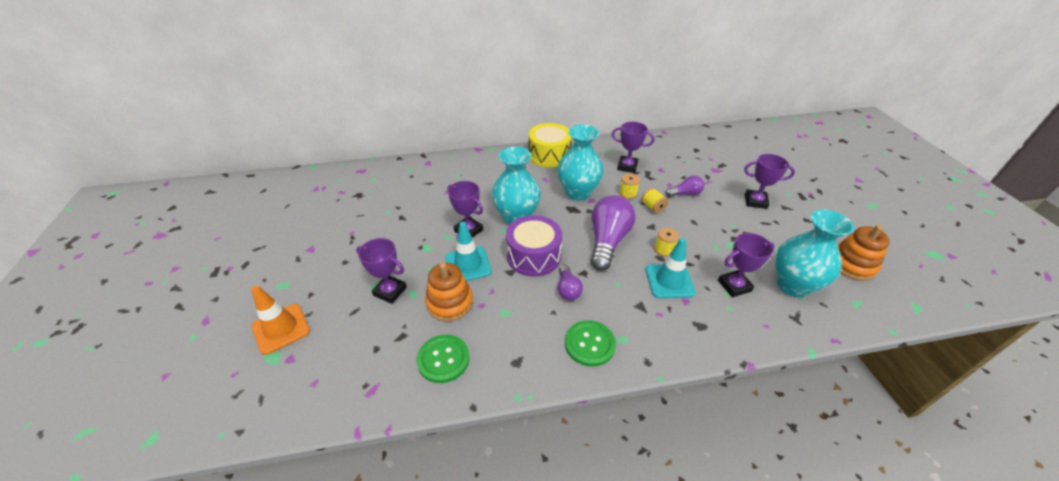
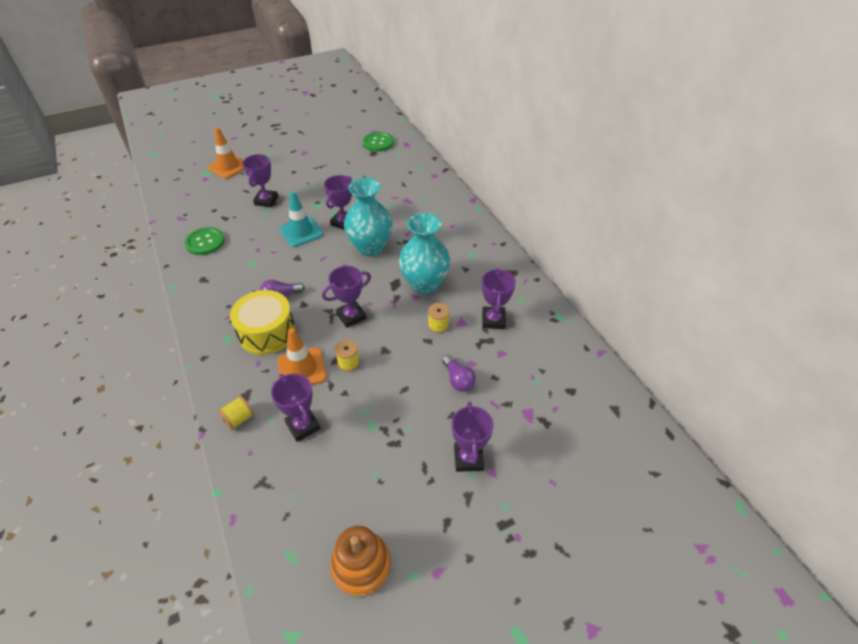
camera: 75 degrees right, 5 degrees up
(450, 303) = (258, 232): orange stacking toy -> none
(533, 256) = (319, 268): purple drum -> none
(549, 155) = (486, 251): yellow drum -> yellow drum (267, 332)
(589, 344) = (221, 318): green button -> green button (378, 143)
(608, 241) = (351, 316): purple light bulb -> purple trophy
(653, 207) = (419, 349): yellow spool -> yellow spool (239, 419)
(669, 281) = (302, 369): turquoise traffic cone -> orange traffic cone
(793, 285) = (312, 486): turquoise vase -> none

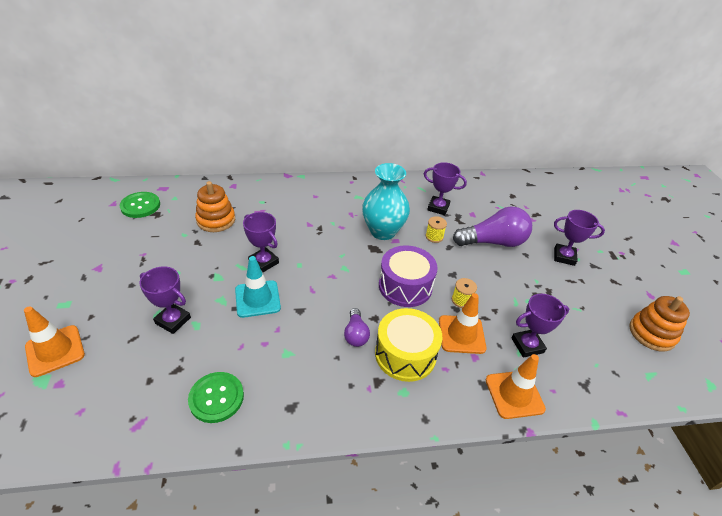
camera: 75 degrees left, 5 degrees down
(239, 419) = (514, 394): yellow spool -> orange traffic cone
(351, 316) = (405, 286): purple trophy -> purple drum
(370, 247) = (315, 252): turquoise vase -> none
(382, 182) = (216, 220): none -> orange stacking toy
(458, 379) = (493, 242): purple light bulb -> purple light bulb, size x1.94

